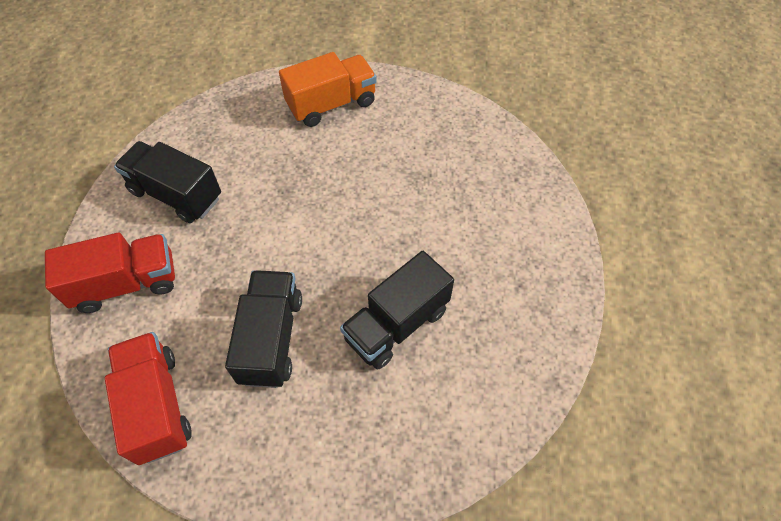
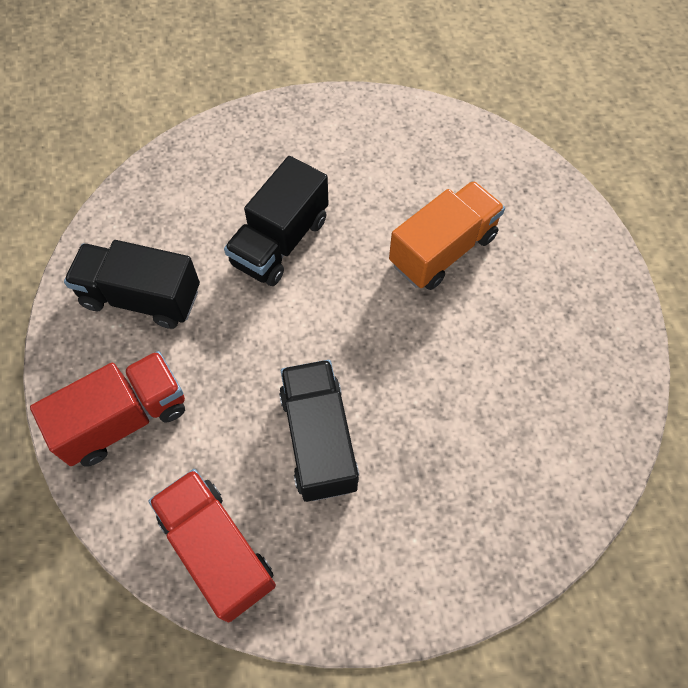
camera: 15 degrees left, 5 degrees up
(331, 104) = (286, 146): orange truck -> orange truck (443, 250)
(396, 324) = (452, 388): black truck -> black truck (280, 241)

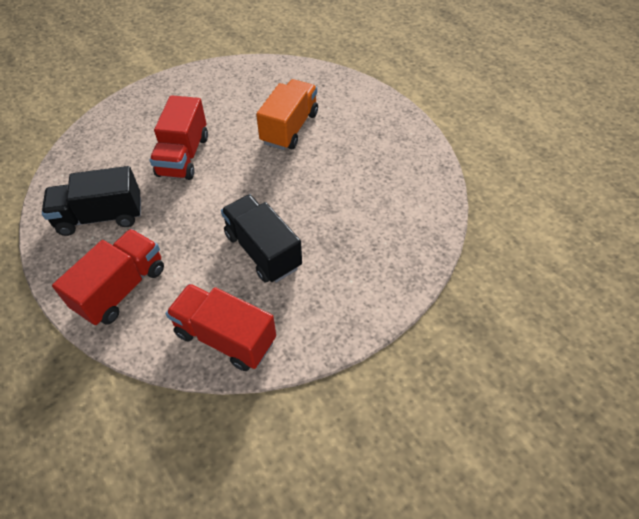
camera: 25 degrees left, 10 degrees down
(280, 241) = (183, 156): black truck -> red truck

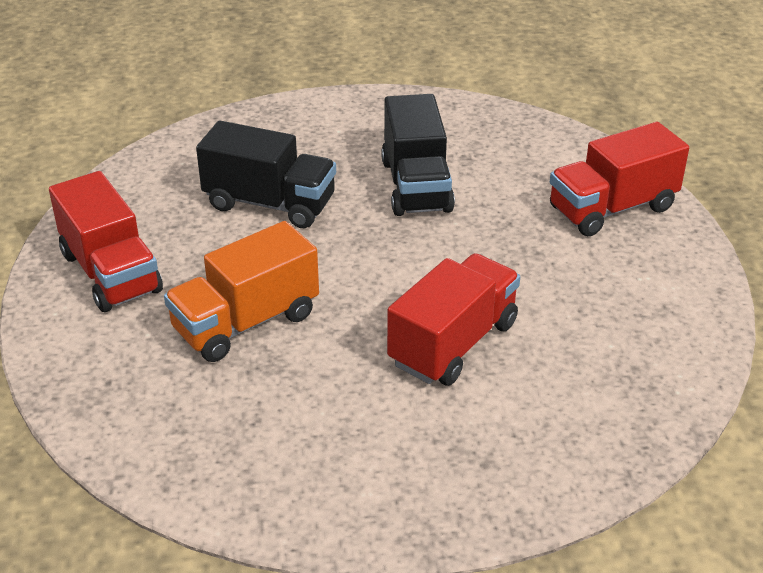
camera: 150 degrees left, 15 degrees down
(101, 216) = (621, 299): black truck -> black truck (270, 204)
(225, 337) = (508, 134): red truck -> red truck (111, 273)

